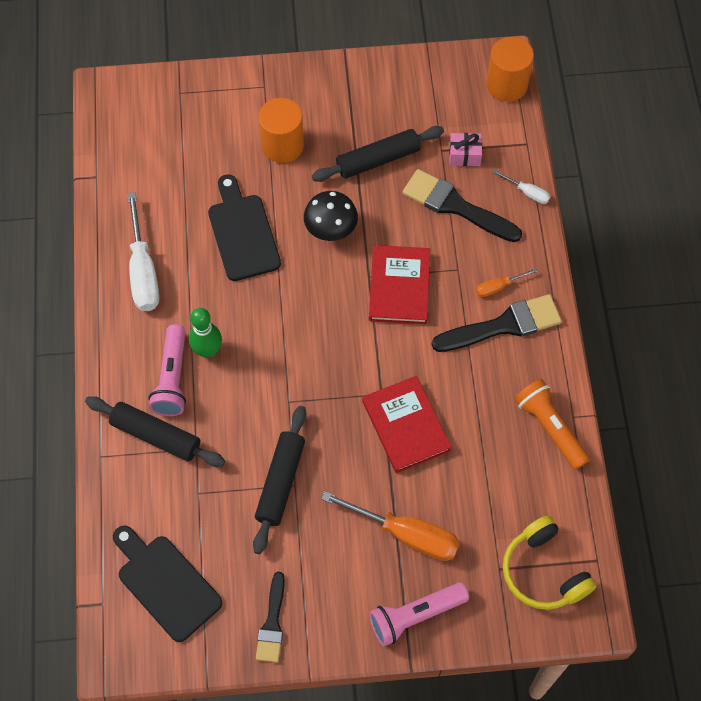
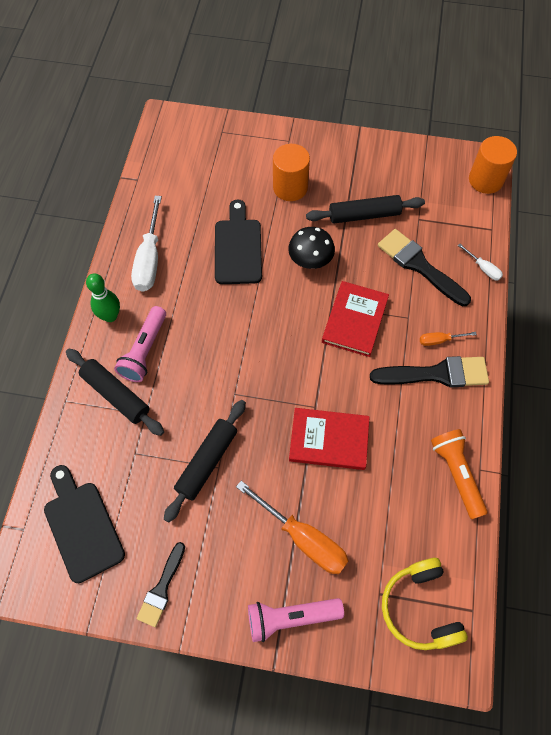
camera: 15 degrees right, 0 degrees up
(207, 351) = (180, 335): green bowling pin -> green bowling pin (110, 316)
(406, 426) = (329, 440): red book -> red book turned 75 degrees counterclockwise
(464, 155) = (437, 227): pink gift -> none

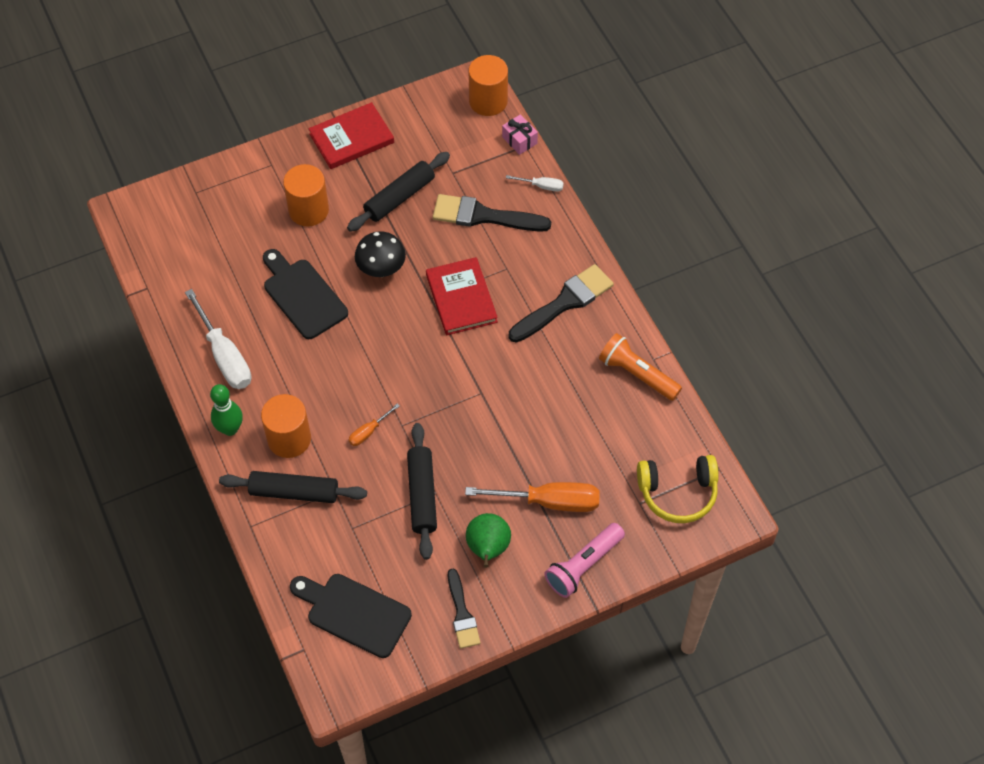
camera: 35 degrees left, 5 degrees down
(145, 350) = (289, 439): pink flashlight -> orange cylinder
(223, 545) = (488, 549): none -> green pear
(329, 440) = (513, 412): red book -> red book (351, 138)
(419, 608) = (678, 493): yellow headphones -> yellow headphones turned 45 degrees counterclockwise
(439, 340) = (547, 272): orange screwdriver -> orange screwdriver (368, 432)
(490, 223) = (519, 140): none -> pink gift

